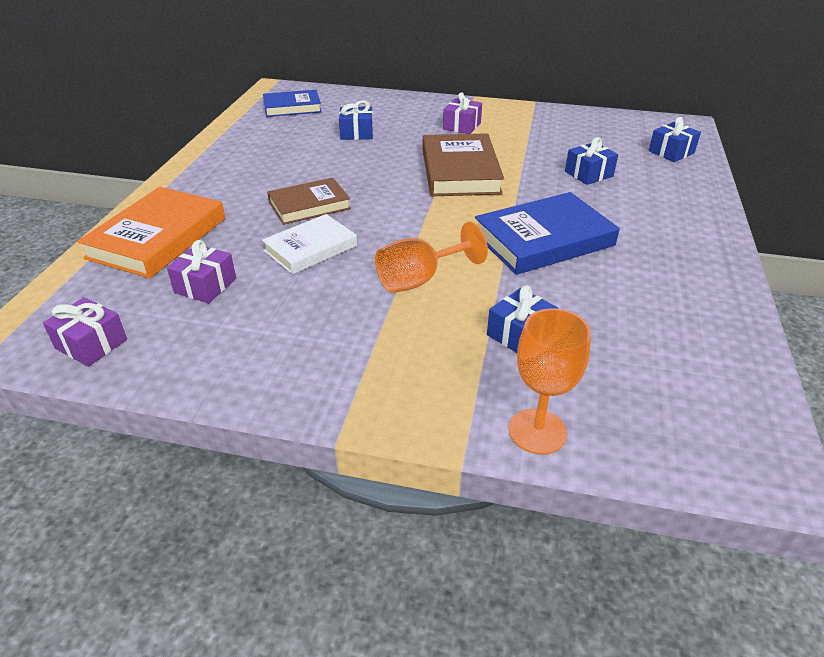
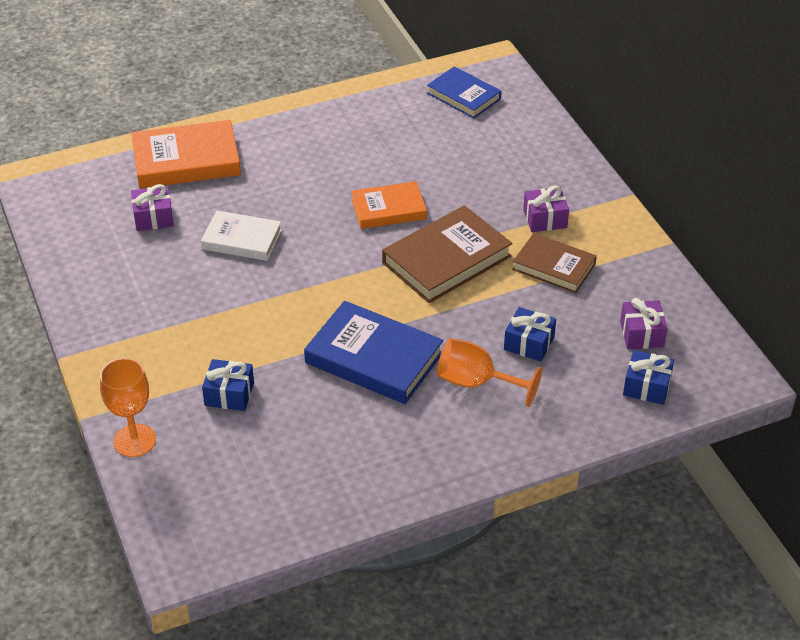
camera: 55 degrees right, 5 degrees up
(91, 344) = (59, 209): purple gift -> purple gift (641, 334)
(309, 205) = (300, 205): brown book -> brown book (554, 267)
(356, 133) = (454, 162): blue gift -> none
(371, 172) = (388, 209): none -> orange book
(419, 279) = (252, 314): orange goblet -> orange goblet (476, 383)

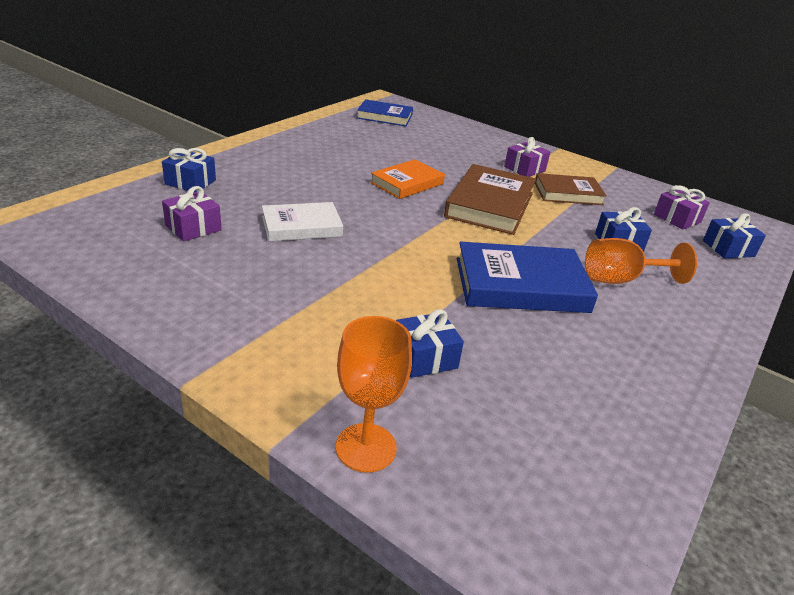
camera: 35 degrees left, 10 degrees down
(186, 160) = (190, 182): orange book -> blue gift

